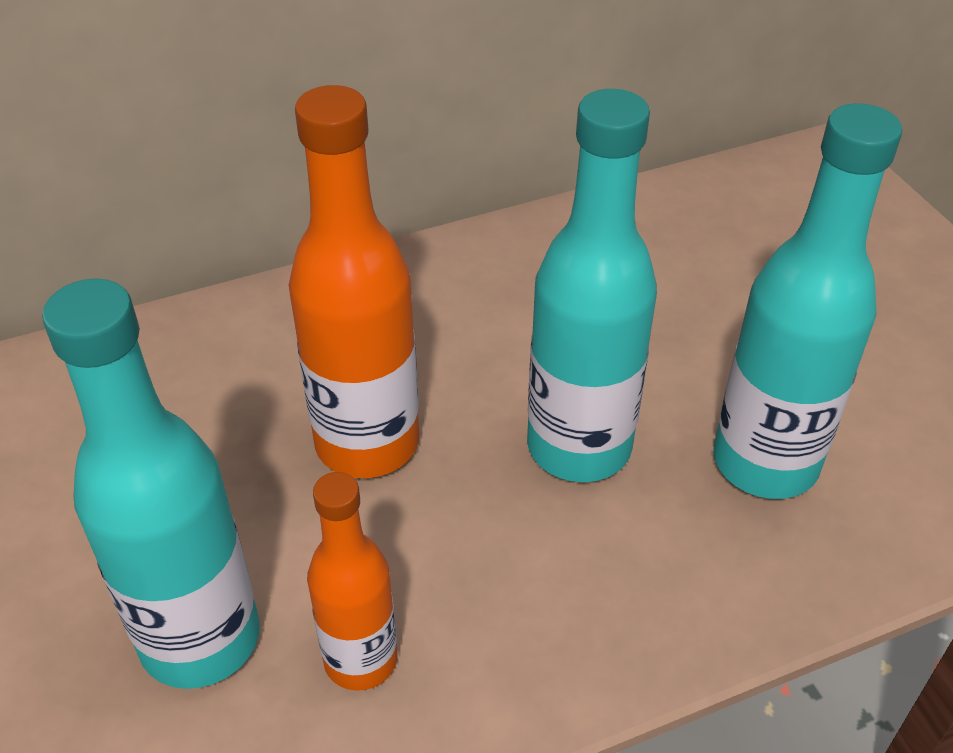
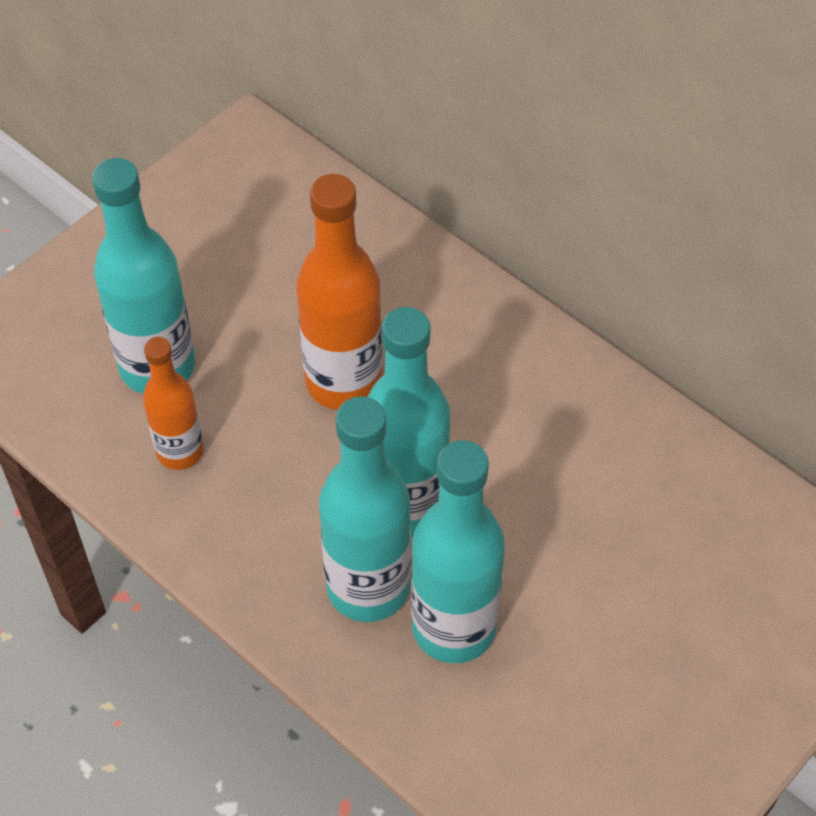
camera: 65 degrees right, 10 degrees up
(678, 523) = (368, 588): none -> turquoise bottle

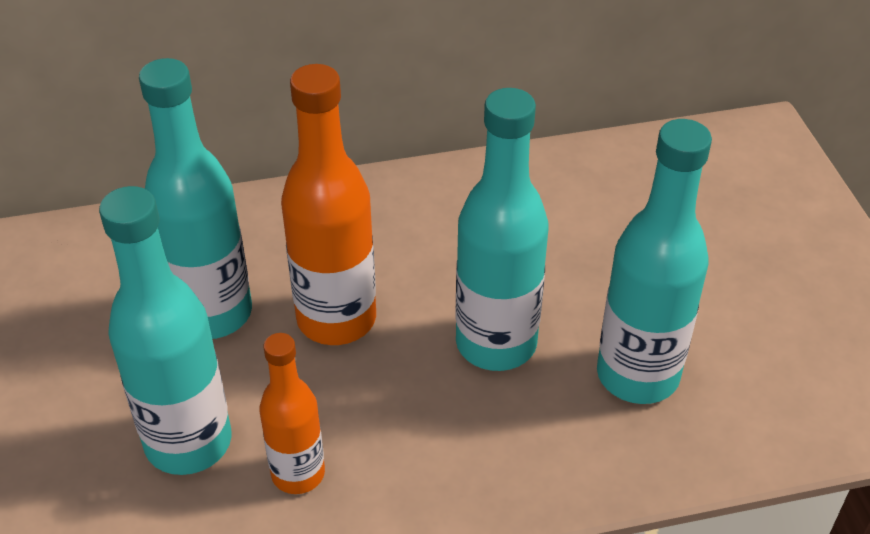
camera: 55 degrees left, 10 degrees down
(368, 588) = (556, 411): turquoise bottle -> turquoise bottle (213, 313)

